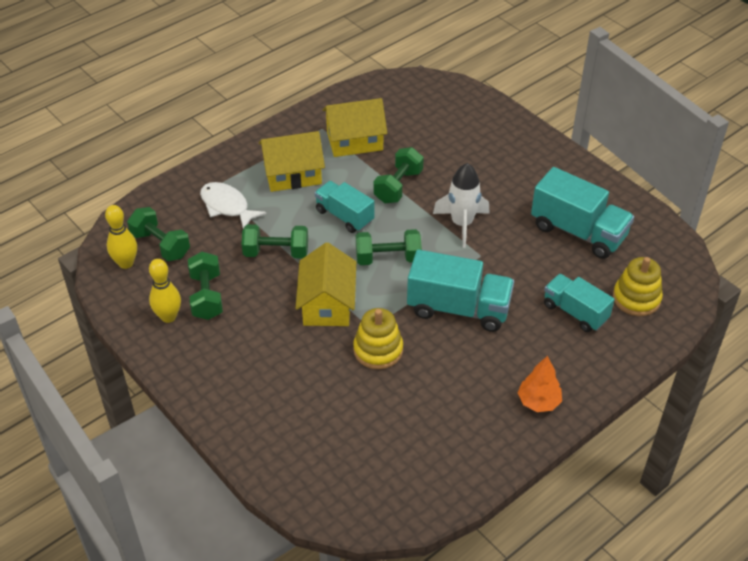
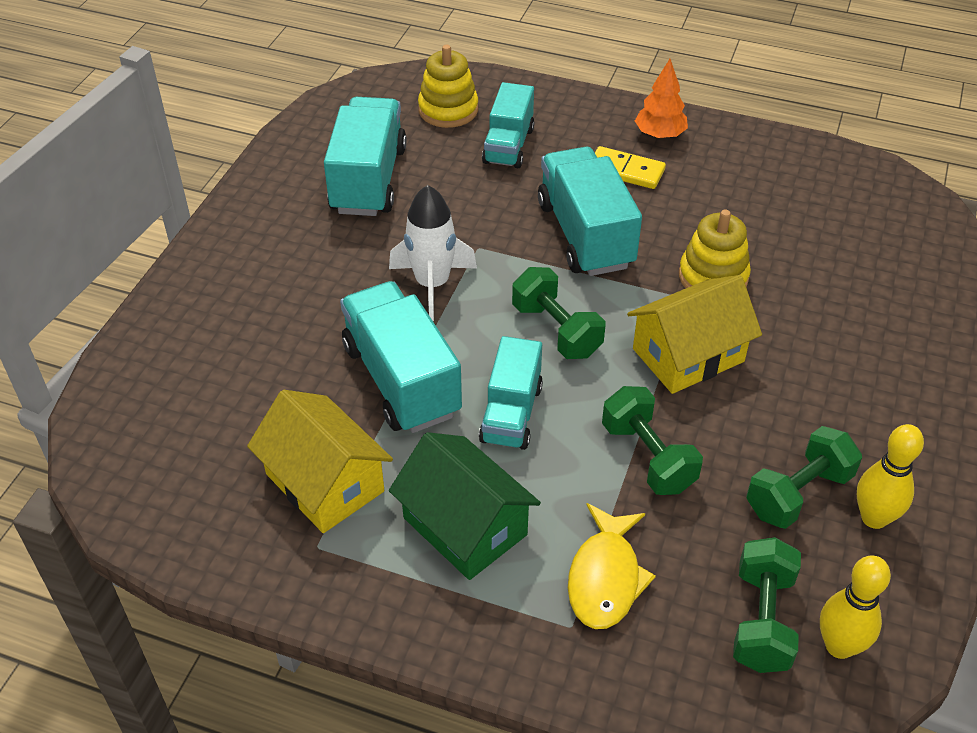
camera: 120 degrees left, 0 degrees up
(227, 206) = (605, 578): white fish -> yellow fish
(293, 174) = (465, 526): yellow house -> green house
(398, 186) = (401, 380): green dumbbell -> turquoise truck
(509, 361) = (625, 171): none -> yellow domino

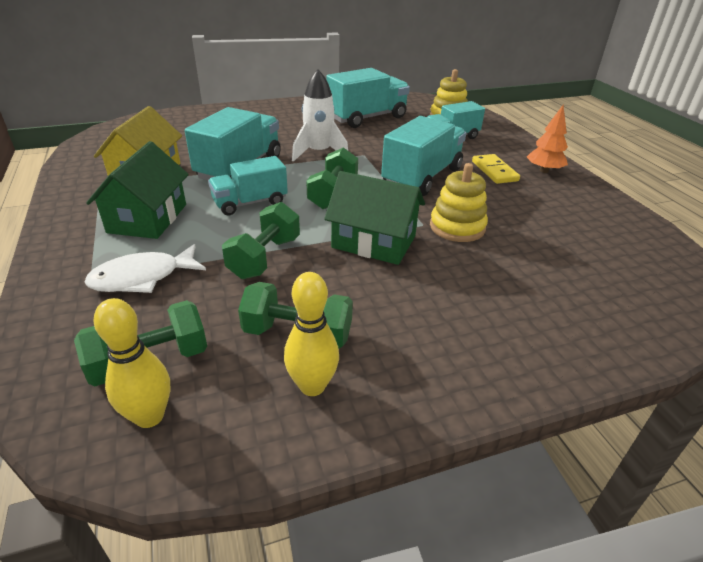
camera: 50 degrees right, 10 degrees down
(605, 578) = (142, 277): yellow fish -> white fish
(688, 355) = (374, 242): yellow house -> green house

